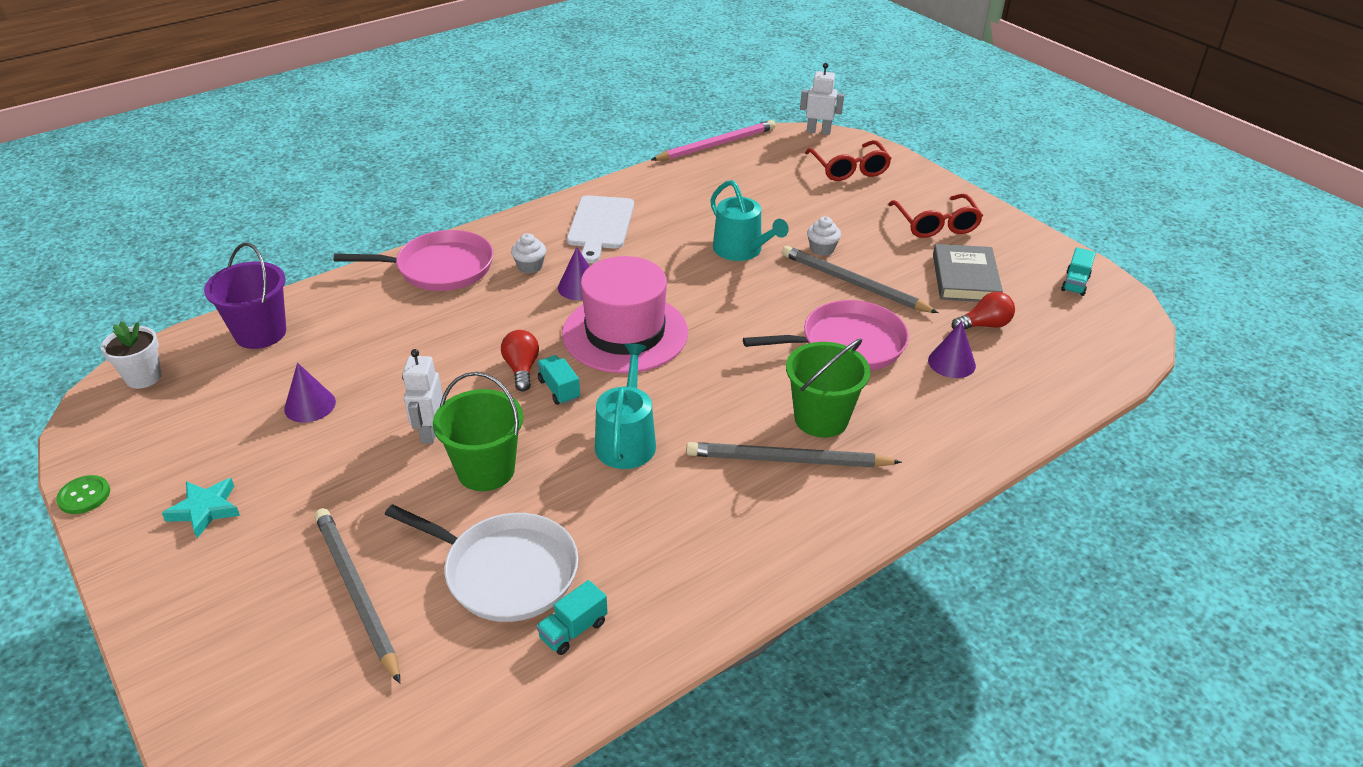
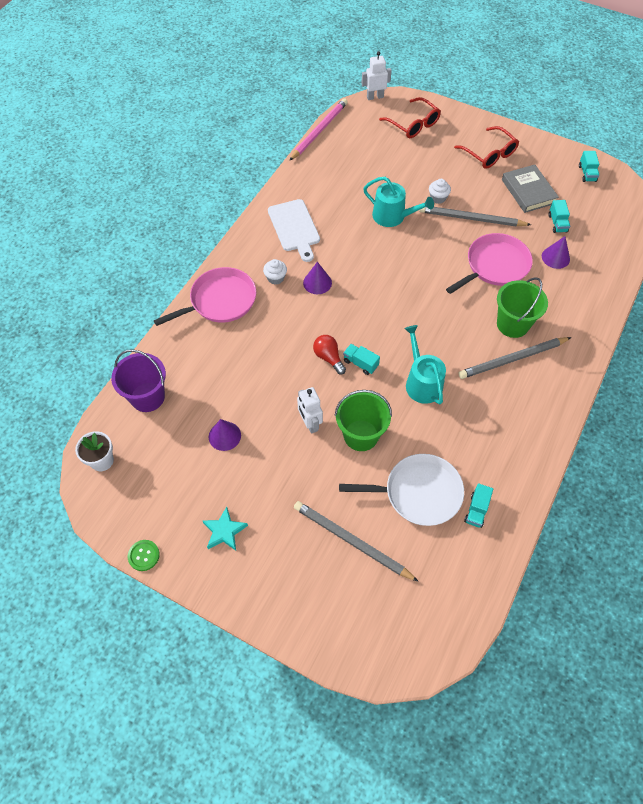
camera: 25 degrees left, 20 degrees up
(625, 333) = (369, 307): pink hat -> none
(984, 325) = (557, 223): red light bulb -> turquoise truck

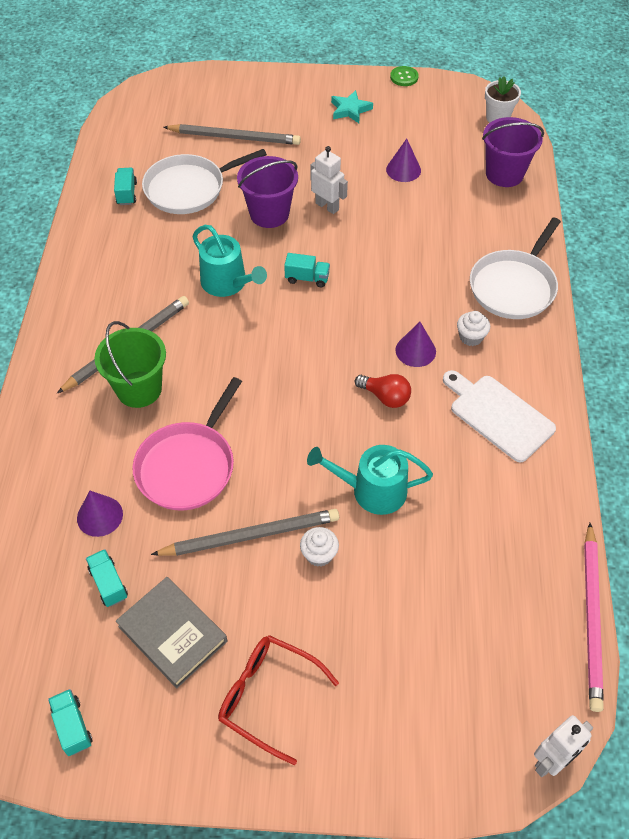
camera: 155 degrees right, 5 degrees down
(220, 301) = (514, 286): pink pan -> white pan
(328, 357) = (346, 271): red light bulb -> red light bulb (385, 397)
(361, 435) = (269, 214): green bucket -> purple bucket
(413, 124) = (439, 713): red glasses -> none

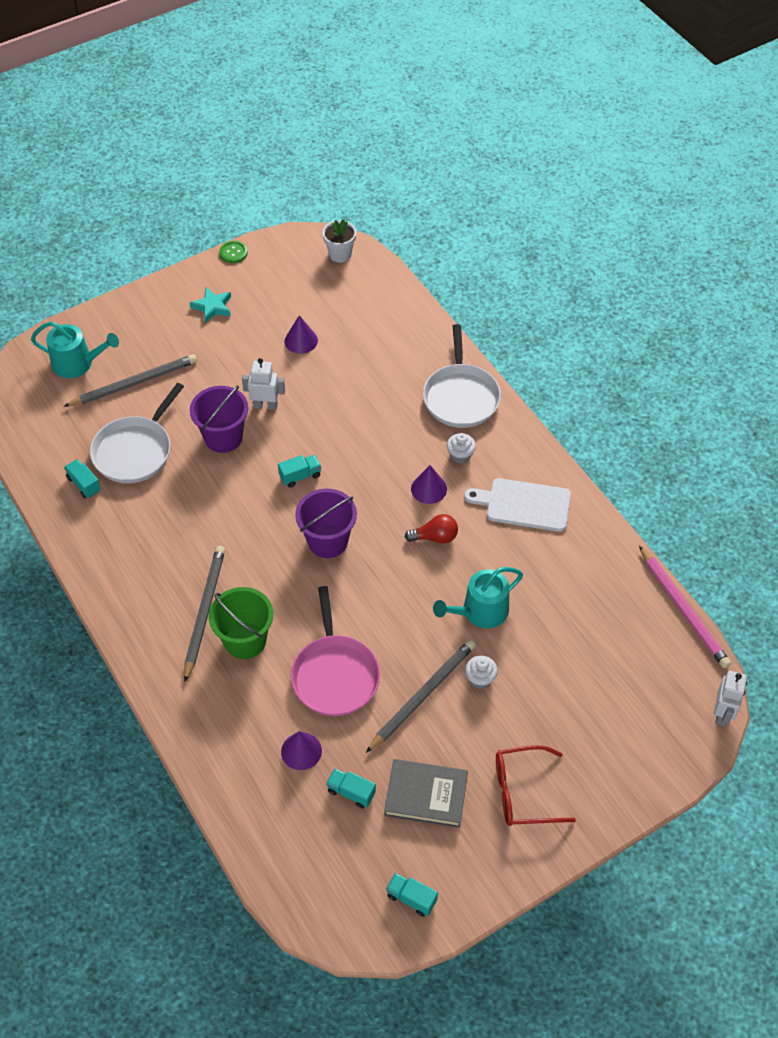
camera: 35 degrees left, 0 degrees up
(227, 283) = (240, 515): turquoise watering can -> turquoise watering can (77, 363)
(504, 174) = (383, 303): purple bucket -> purple bucket (328, 541)

